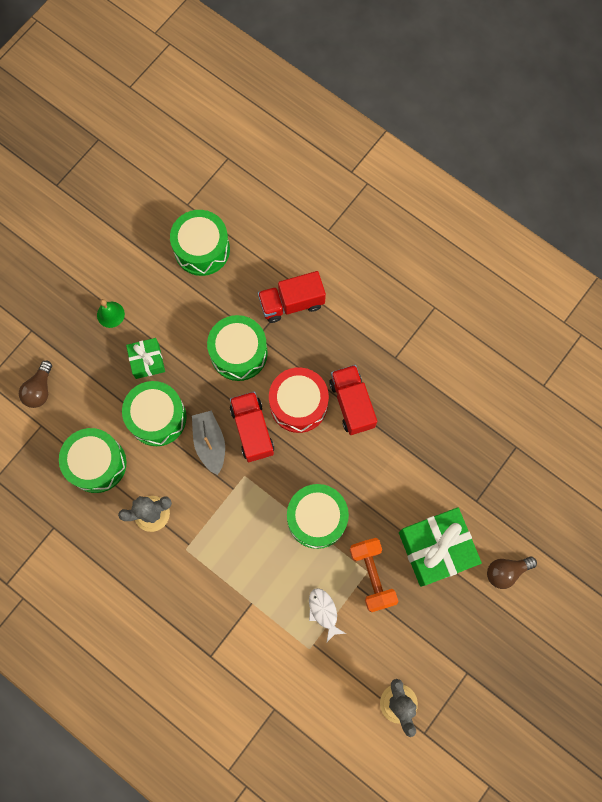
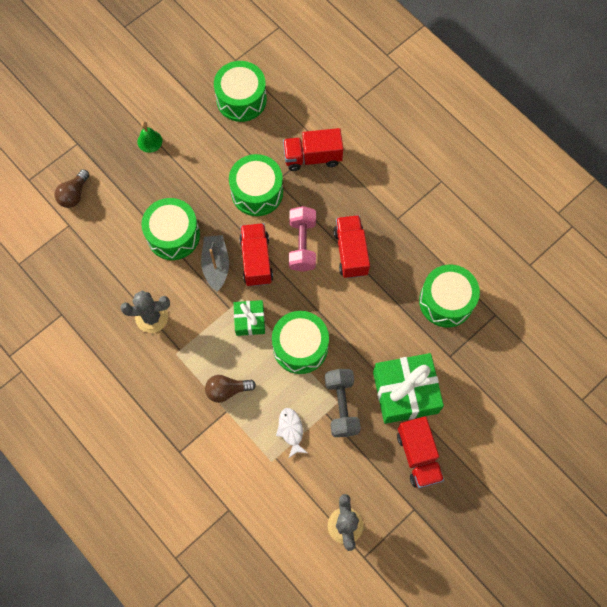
camera: 10 degrees right, 5 degrees down
(97, 463) = (111, 266): green drum -> green drum (446, 301)
(147, 361) = (174, 185): green gift -> green gift (249, 320)
(298, 404) = (302, 244): red drum -> pink dumbbell
(372, 575) = (341, 406): orange dumbbell -> grey dumbbell
(461, 615) = (418, 456): none -> red truck
(506, 571) = (467, 424): brown light bulb -> brown light bulb (227, 390)

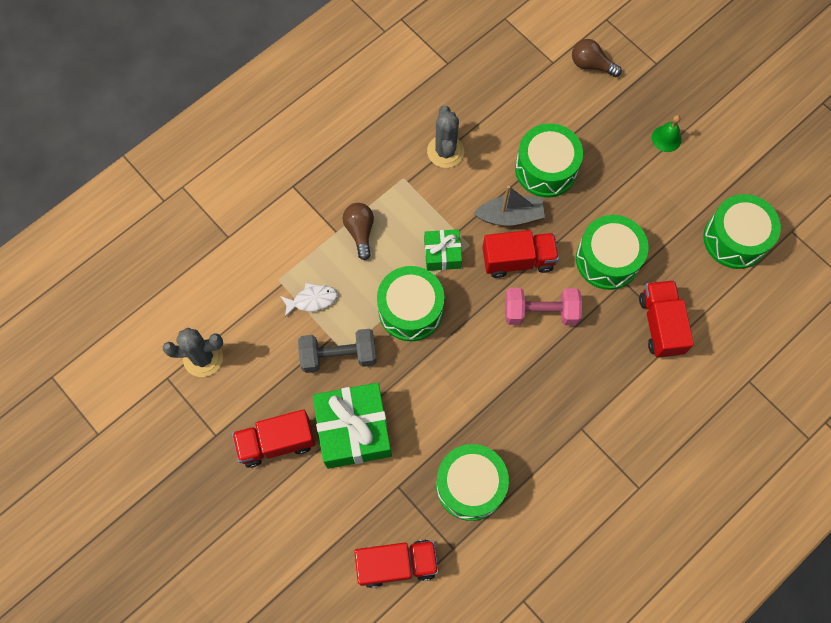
camera: 90 degrees right, 0 degrees up
(350, 252) = (532, 369): red truck -> red truck (397, 564)

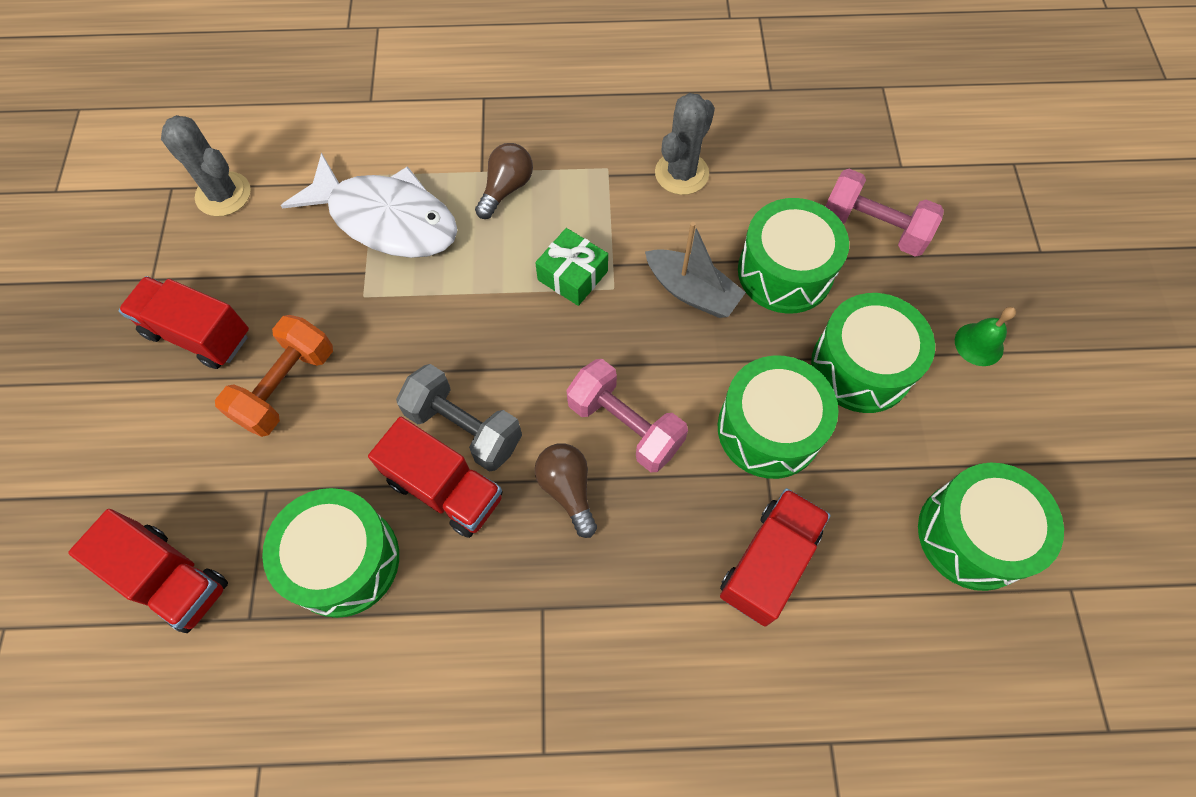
camera: 40 degrees right, 5 degrees down
(312, 300) = (386, 219): white fish -> white fish, size x2.22
(339, 356) = (353, 296): grey dumbbell -> grey dumbbell (464, 428)
(353, 430) = (286, 386): green gift -> orange dumbbell
(410, 310) = (478, 308): green drum -> green drum (861, 366)
(518, 260) = (655, 346): red truck -> red truck (445, 489)
(568, 110) = (873, 228): none -> pink dumbbell
(591, 65) = (949, 198): brown light bulb -> brown light bulb (568, 490)

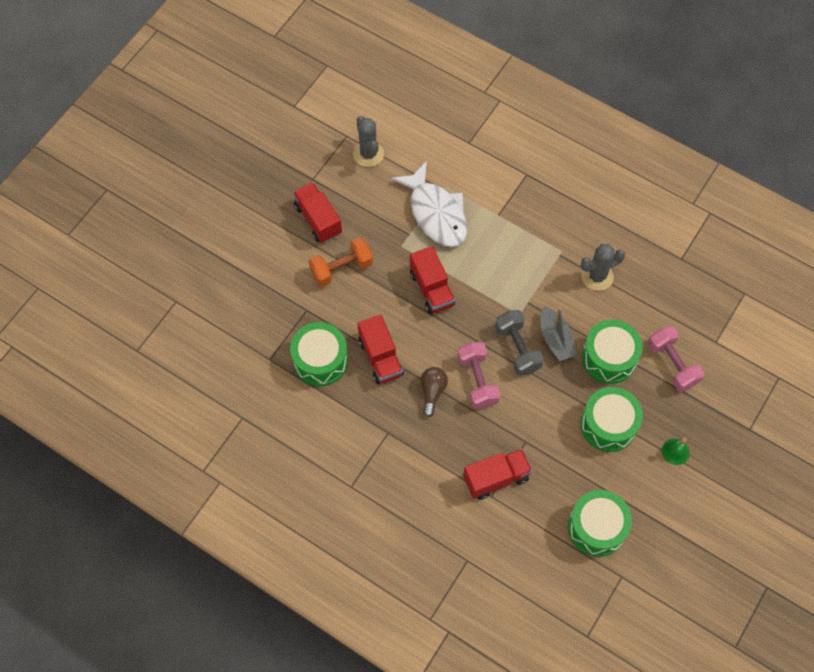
camera: 35 degrees right, 0 degrees up
(172, 579) = (249, 323): red truck -> red truck (432, 289)
(464, 428) = (406, 336): grey dumbbell -> grey dumbbell (517, 348)
(506, 189) = (503, 232): brown light bulb -> none
(572, 275) = (504, 296): green gift -> none
(769, 429) = (541, 424): green drum -> none

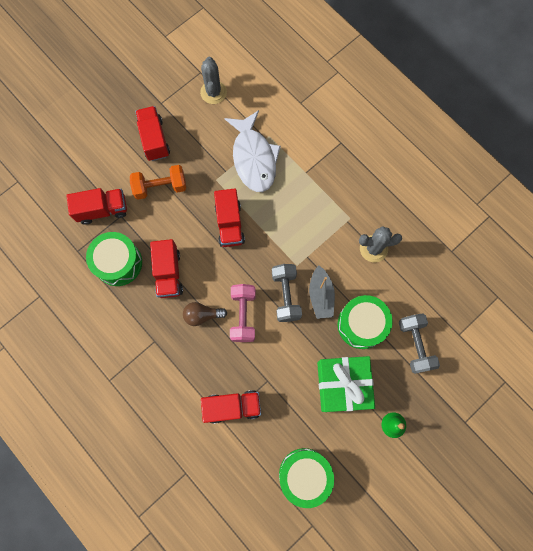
camera: 15 degrees right, 10 degrees up
(284, 308) = (102, 210): none -> red truck
(432, 392) = (202, 315): brown light bulb -> brown light bulb turned 120 degrees counterclockwise
(608, 425) = (343, 385): green drum -> green gift
(672, 364) = (415, 345): pink dumbbell -> grey dumbbell

